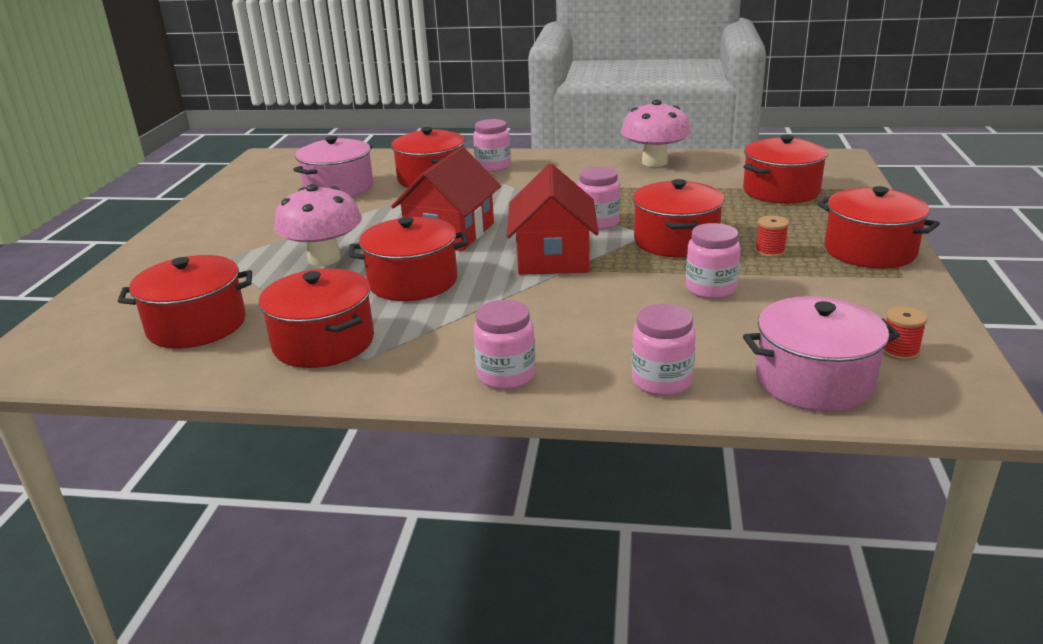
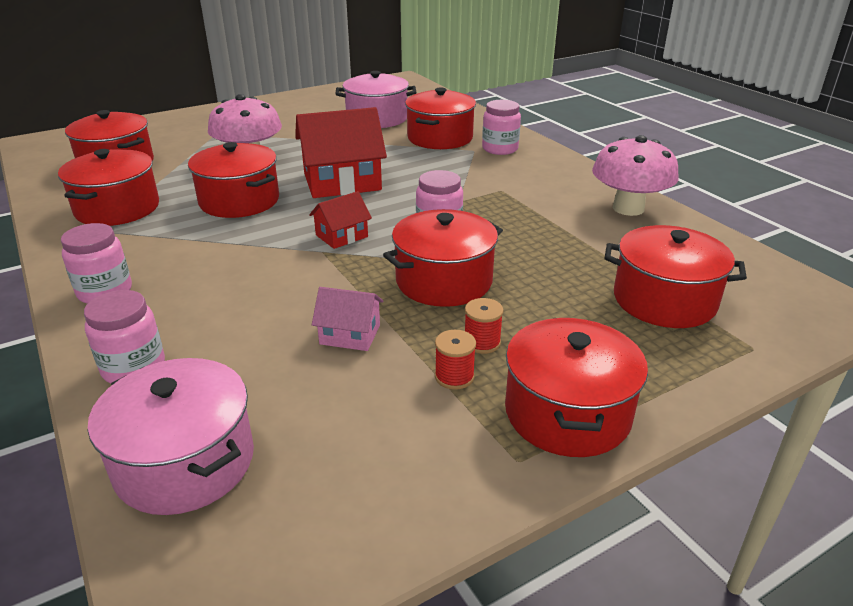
camera: 50 degrees right, 5 degrees up
(553, 256) = (341, 236): red house -> red house, size x0.51
(710, 289) = (350, 334): pink jar -> pink house
(899, 351) = (299, 511): red spool -> red spool (454, 376)

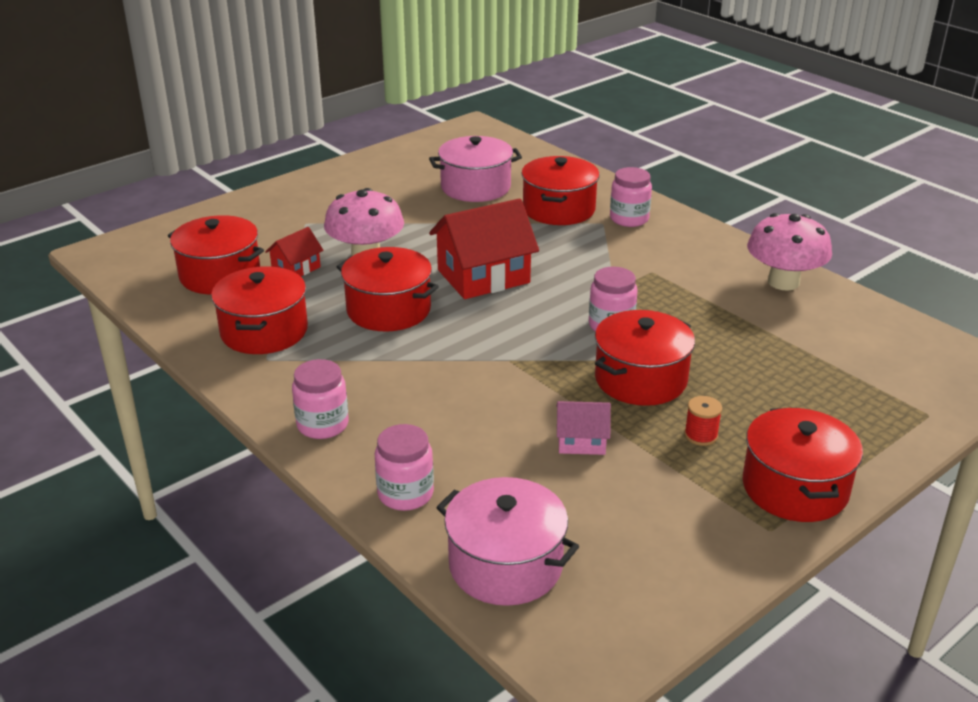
camera: 10 degrees left, 0 degrees up
(341, 236) = (518, 341): red house -> red house (296, 268)
(454, 376) = (690, 468): red spool -> none
(664, 300) = (844, 378): red pot -> none

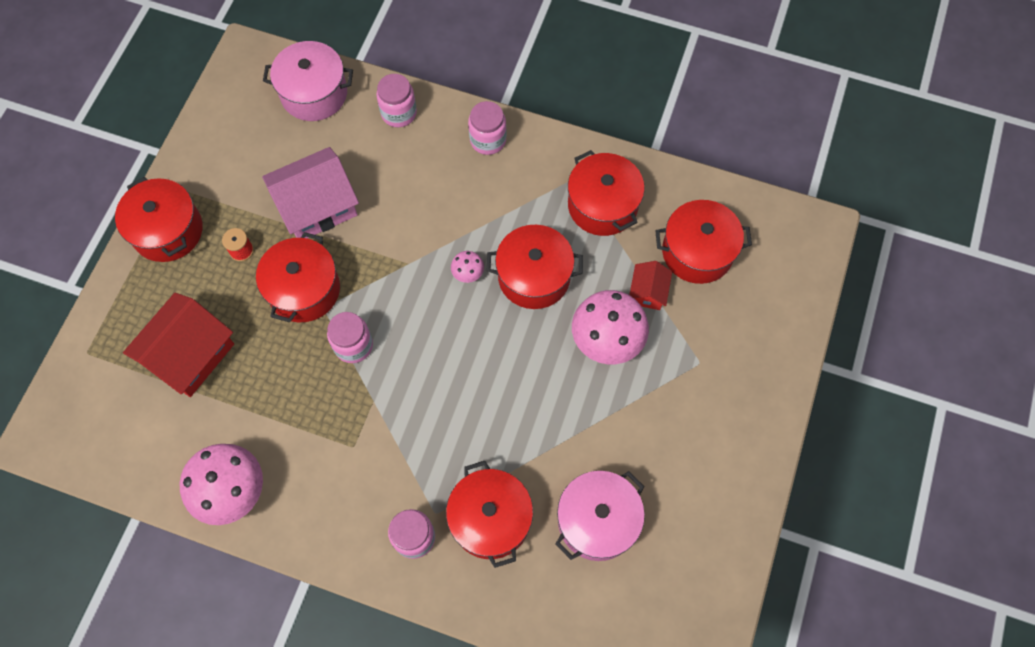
camera: 150 degrees right, 35 degrees up
(452, 333) = (468, 273): none -> pink mushroom
(483, 276) = (491, 362): red house -> red house (190, 354)
(581, 441) = (317, 206): pink house -> pink house, size x1.96

